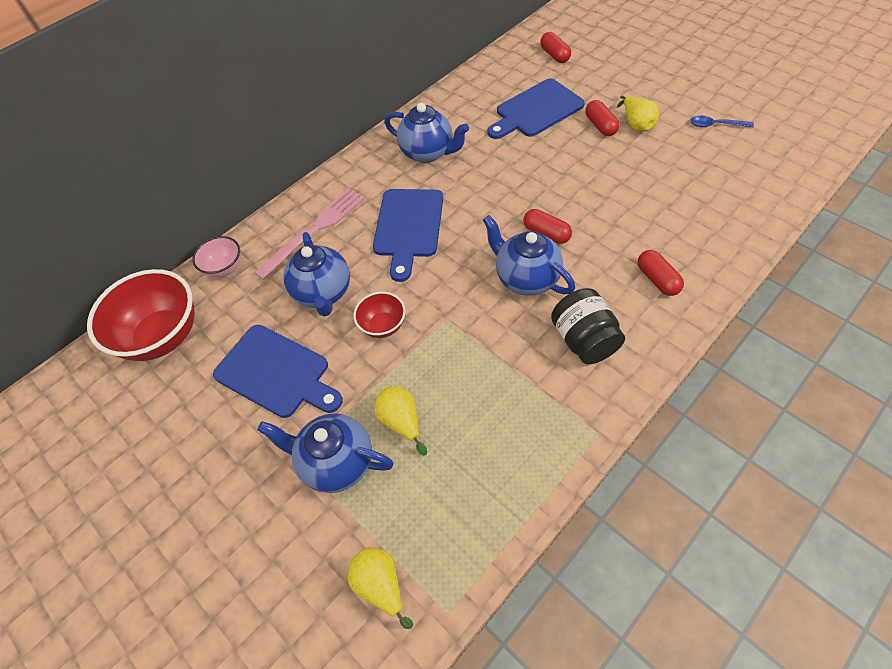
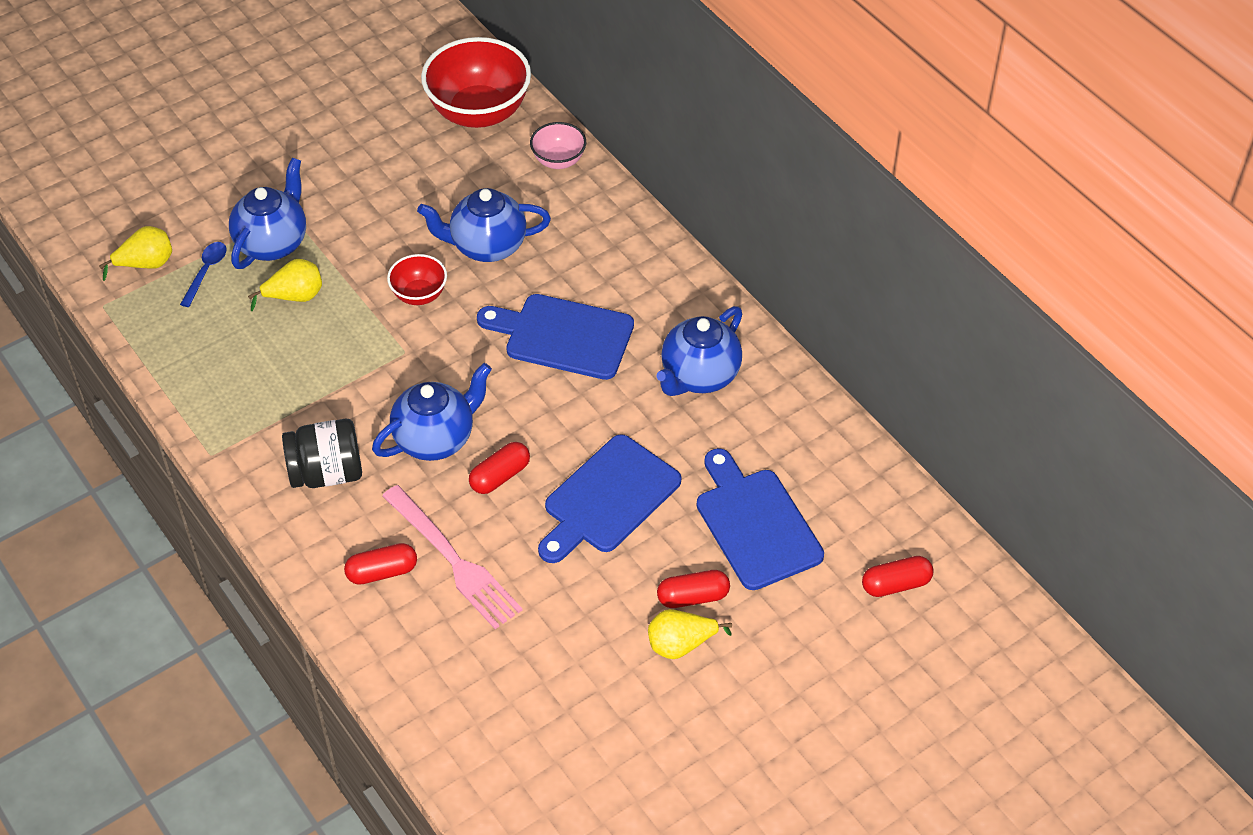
camera: 95 degrees right, 5 degrees down
(276, 373) = (394, 202): blue cutting board -> blue cutting board (608, 499)
(315, 229) = (592, 245): pink fork -> pink fork (455, 561)
(716, 125) = (646, 753): blue spoon -> blue spoon (206, 272)

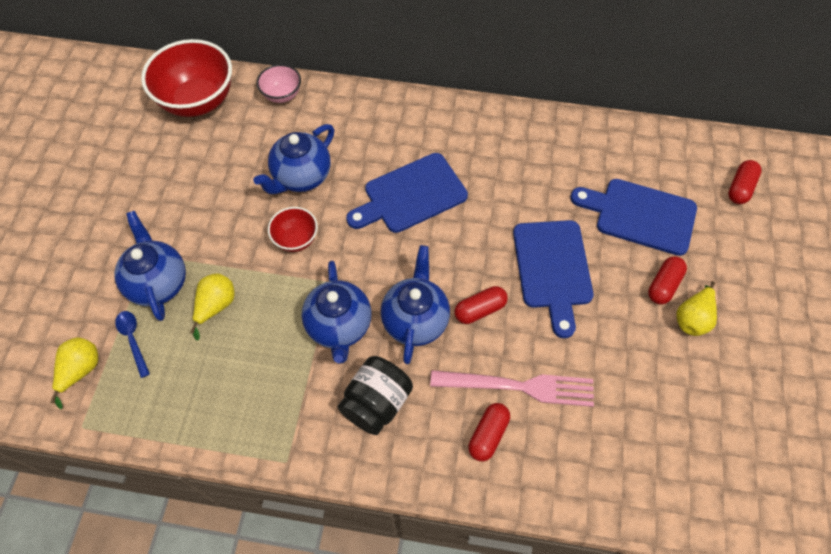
camera: 45 degrees left, 10 degrees up
(500, 476) = (480, 310): red capsule -> red capsule turned 60 degrees clockwise
(699, 376) = (510, 157): blue teapot -> blue teapot (339, 326)

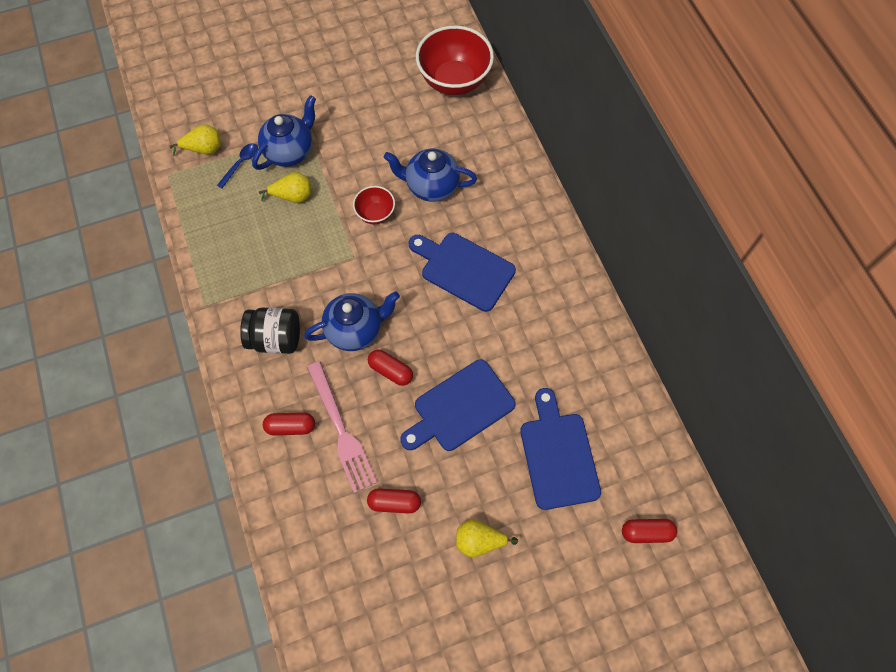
camera: 60 degrees right, 5 degrees up
(282, 95) = (498, 130): pink bowl -> none
(339, 326) = (321, 282): blue teapot -> none
(663, 285) = (498, 503): red capsule -> red capsule (394, 502)

